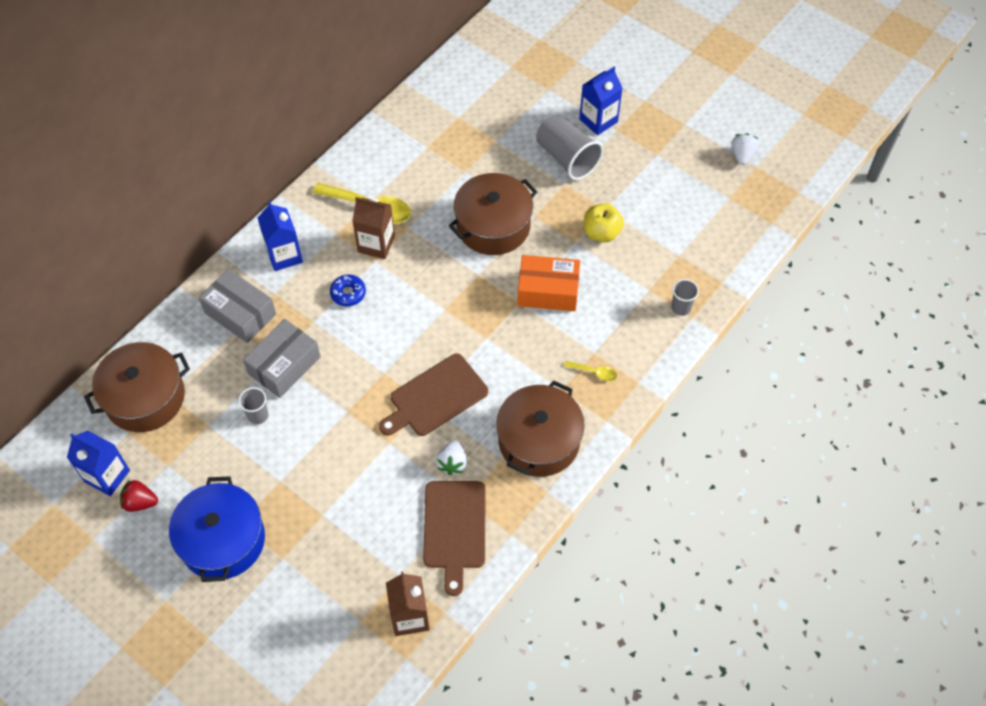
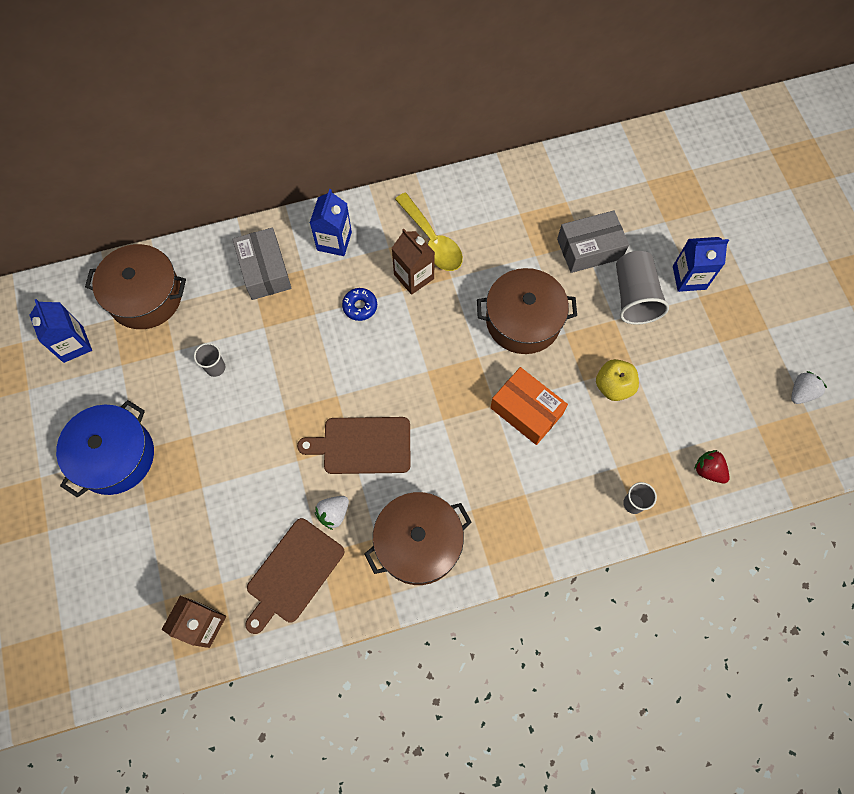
camera: 35 degrees right, 10 degrees up
(140, 502) = (80, 382): red strawberry -> red strawberry (708, 470)
(284, 365) = (265, 338): grey box -> grey box (589, 249)
(594, 372) = (511, 513): yellow spoon -> none

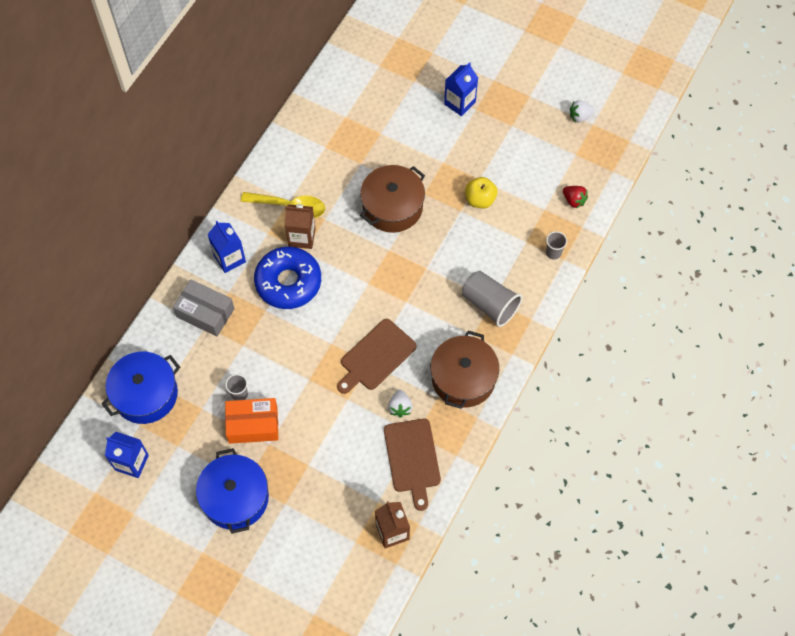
camera: 45 degrees left, 5 degrees down
(145, 296) = (145, 394): brown pot -> blue pot
(360, 306) = (288, 282): blue donut -> blue donut, size x2.32
(526, 411) = (447, 255): orange box -> orange box (253, 425)
(589, 249) = (387, 133): grey box -> none
(634, 296) = (440, 139): grey cup -> grey cup (490, 304)
(708, 470) = (574, 200): red strawberry -> red strawberry turned 135 degrees counterclockwise
(801, 392) = (580, 116): white strawberry -> white strawberry turned 105 degrees counterclockwise

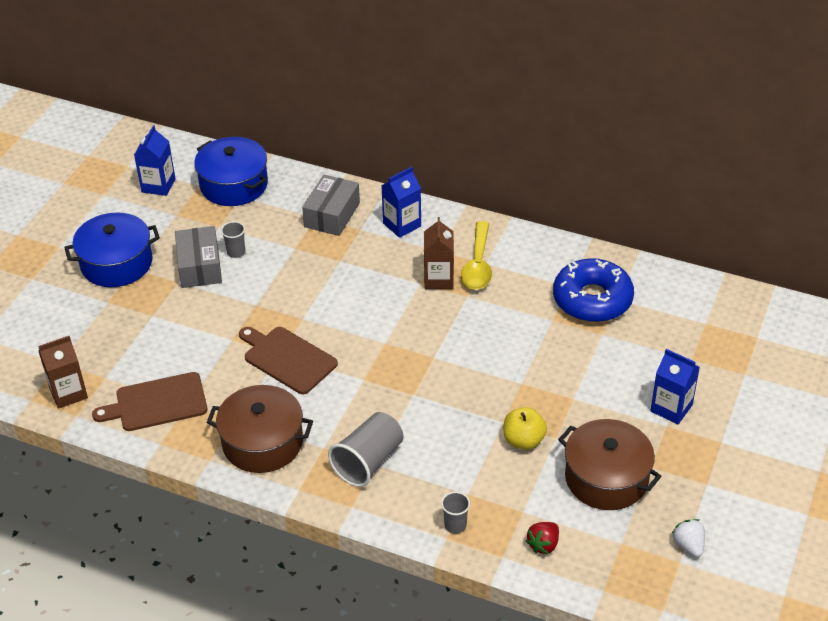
camera: 85 degrees right, 20 degrees down
(253, 425) = (200, 267): orange box -> grey box
(288, 282) = (377, 274): blue donut -> blue donut (592, 299)
(392, 207) = (495, 355): brown pot -> brown pot (606, 478)
(400, 407) = (222, 386): white strawberry -> none

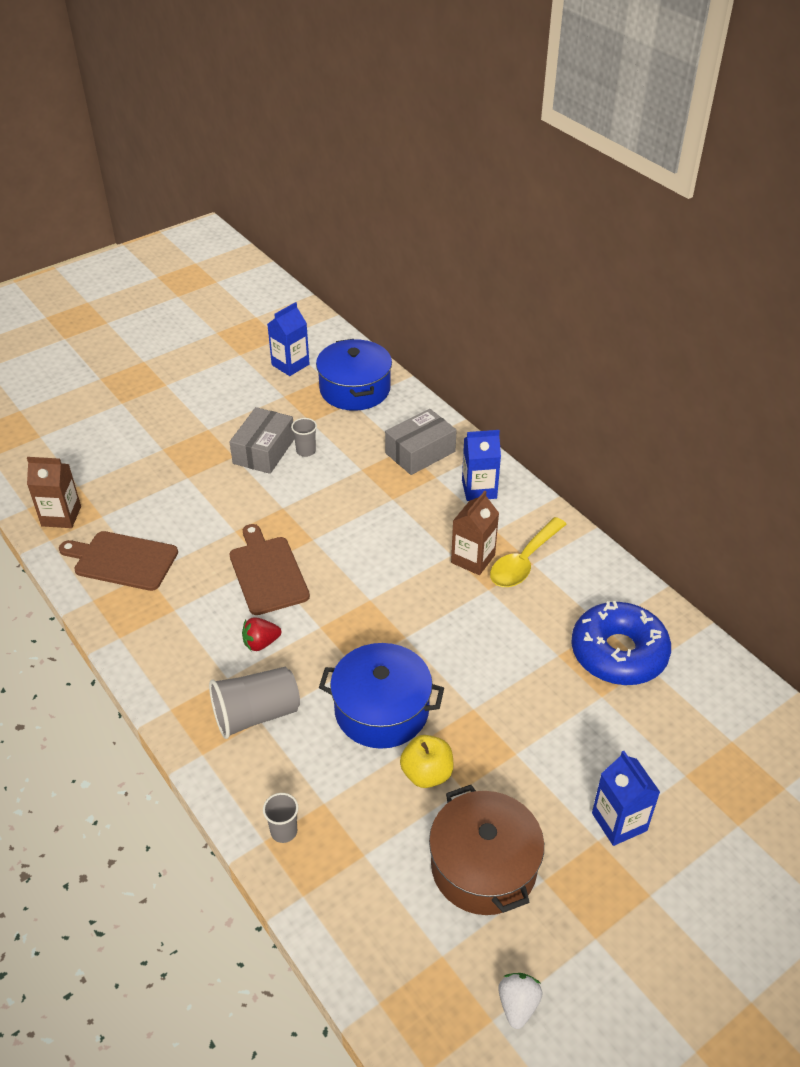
camera: 30 degrees right, 0 degrees up
(116, 263) = (198, 418): blue pot -> blue pot (381, 710)
(262, 442) = (178, 644): brown pot -> none
(543, 545) = (356, 907): red strawberry -> red strawberry (261, 643)

